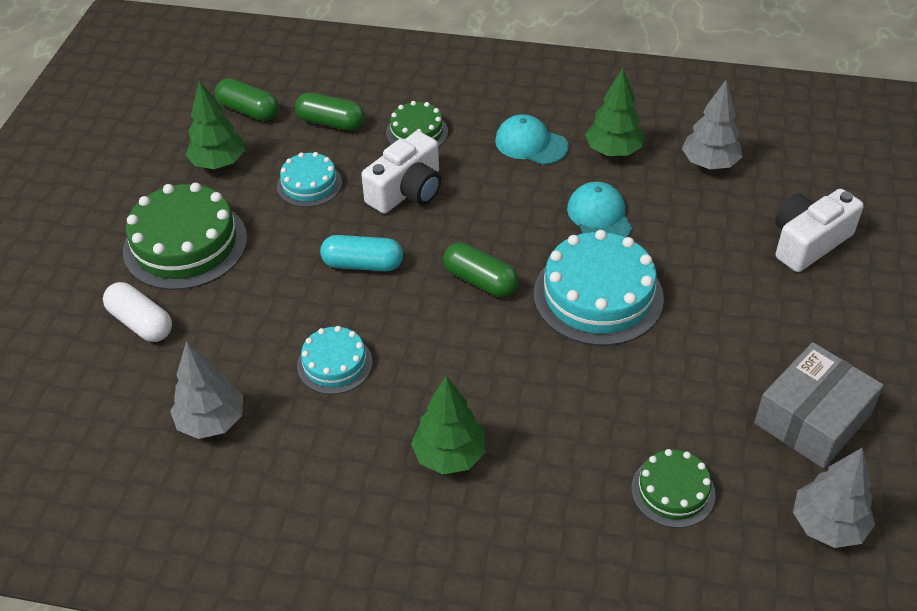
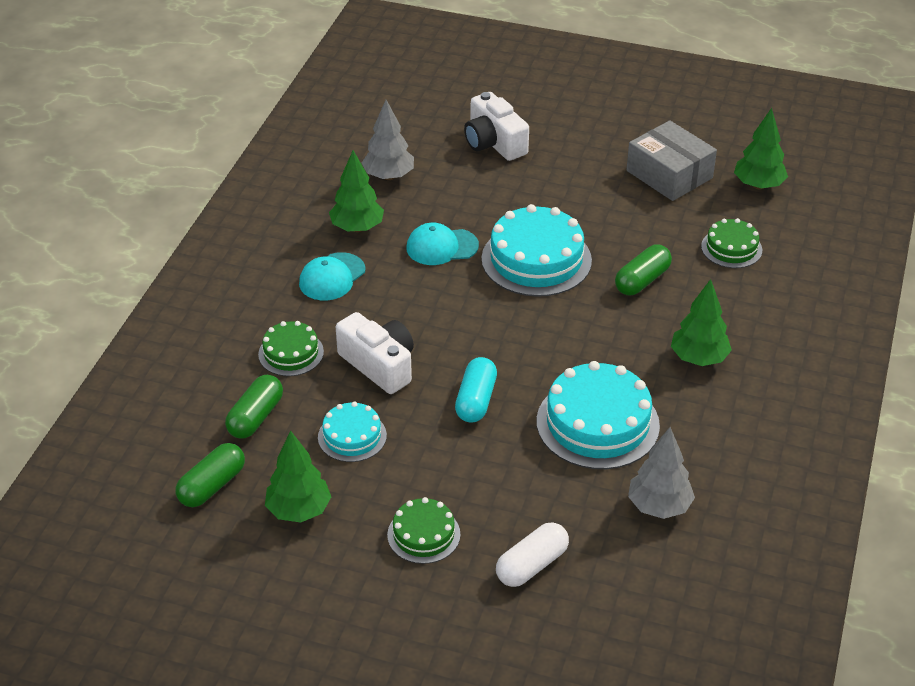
camera: 85 degrees left, 5 degrees down
(185, 244) = (423, 534): green cake -> green cake, size x0.55
(334, 364) = (597, 423): turquoise cake -> turquoise cake, size x1.80
(480, 281) = (509, 325): green capsule -> green capsule (642, 281)
(828, 525) = (758, 185): grey tree -> green tree

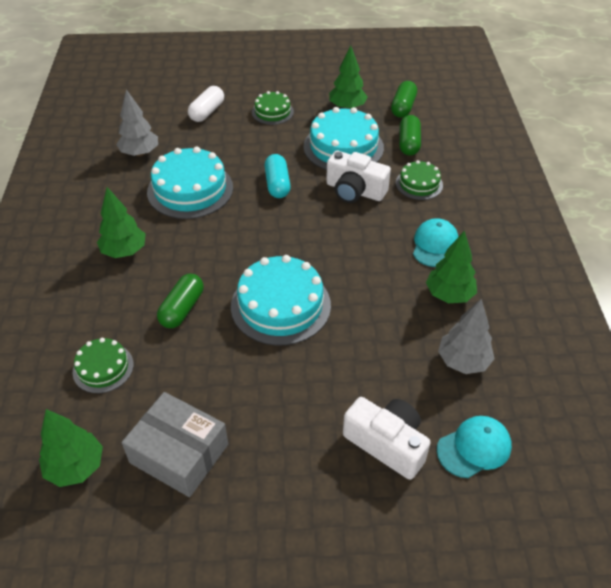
camera: 160 degrees right, 5 degrees up
(352, 436) = (343, 147): turquoise cake -> turquoise cake, size x1.80
(441, 247) = (367, 296): turquoise cap -> turquoise cap (474, 448)

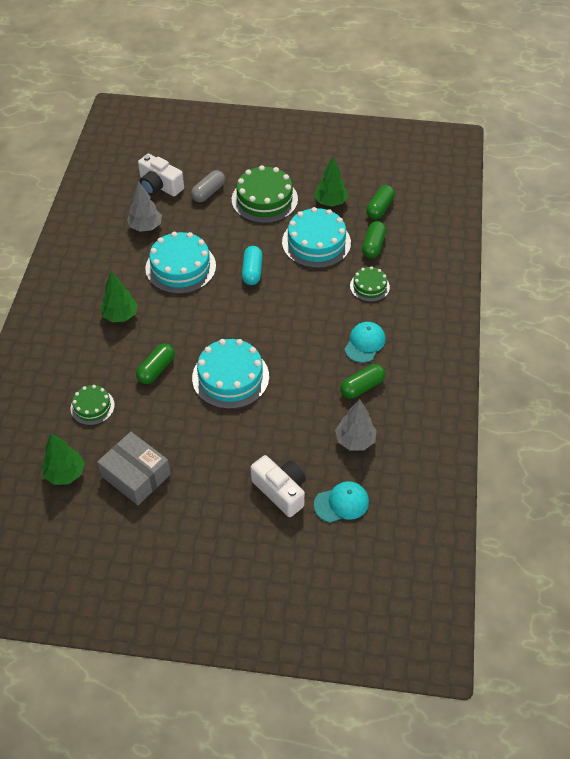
camera: 10 degrees right, 5 degrees up
(207, 112) = (208, 192): white capsule -> grey capsule
(272, 112) = (264, 199): green cake -> green cake, size x1.80
(355, 191) = (314, 286): white camera -> white camera (159, 186)
(449, 295) = (362, 387): green tree -> green capsule

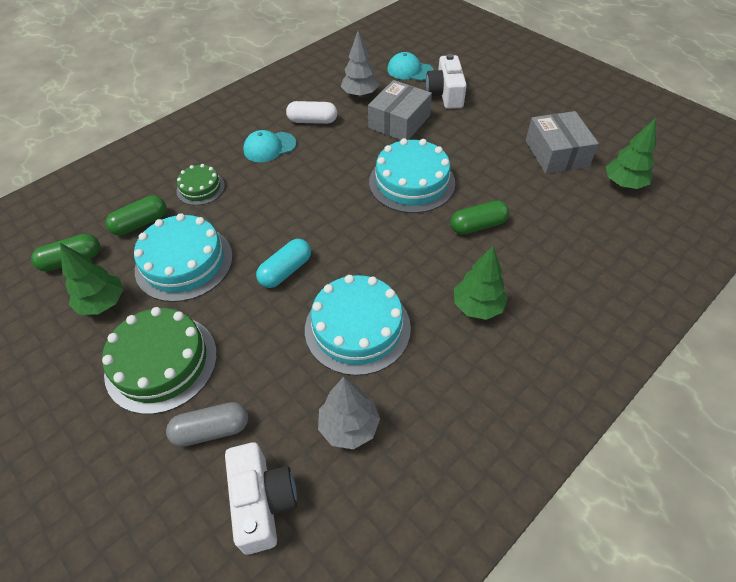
camera: 140 degrees left, 0 degrees up
(92, 407) = (567, 225): green cake -> none
(292, 430) = (399, 122): none -> grey box
(362, 387) = (312, 121): green capsule -> white capsule

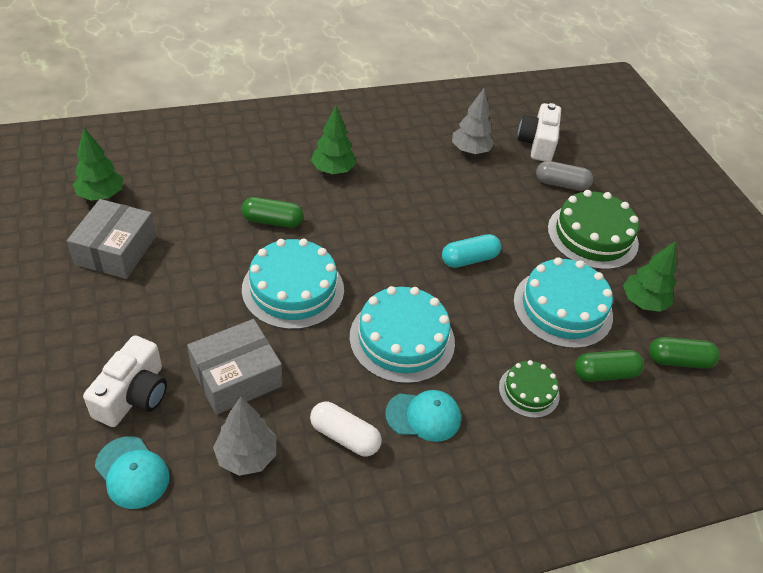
camera: 160 degrees left, 5 degrees down
(357, 328) = (432, 195): turquoise cake -> turquoise cake (402, 339)

